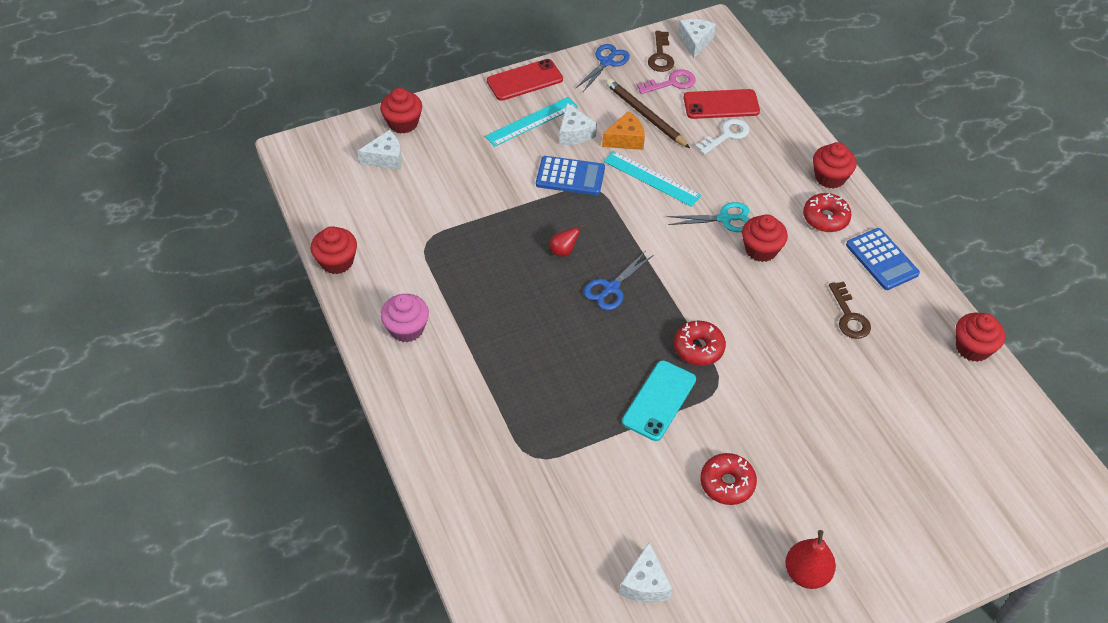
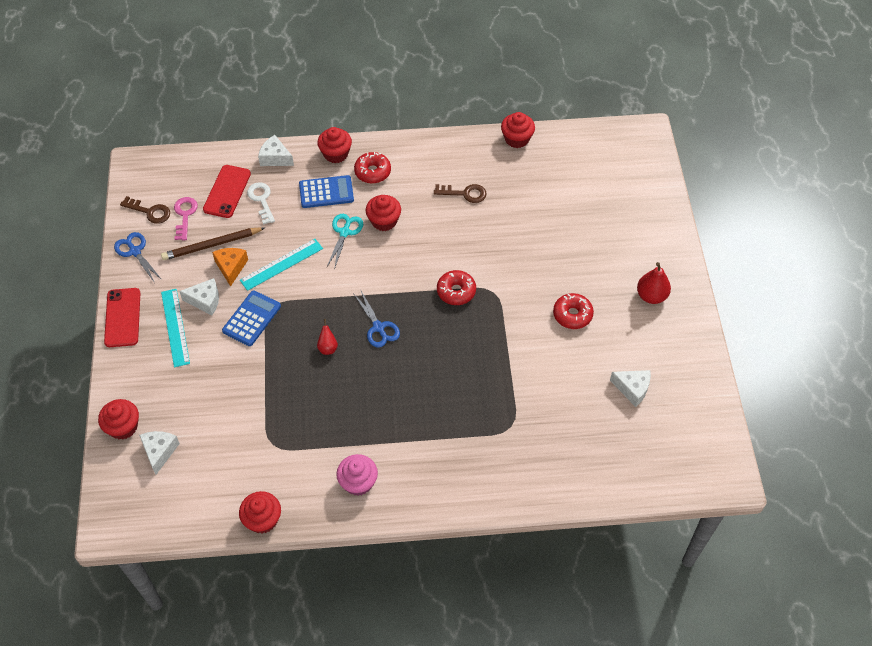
camera: 70 degrees left, 5 degrees up
(659, 400) = (492, 331): turquoise phone -> none
(695, 42) = (147, 183): white cheese -> white cheese (275, 158)
(881, 259) = (424, 155): blue calculator -> blue calculator (326, 192)

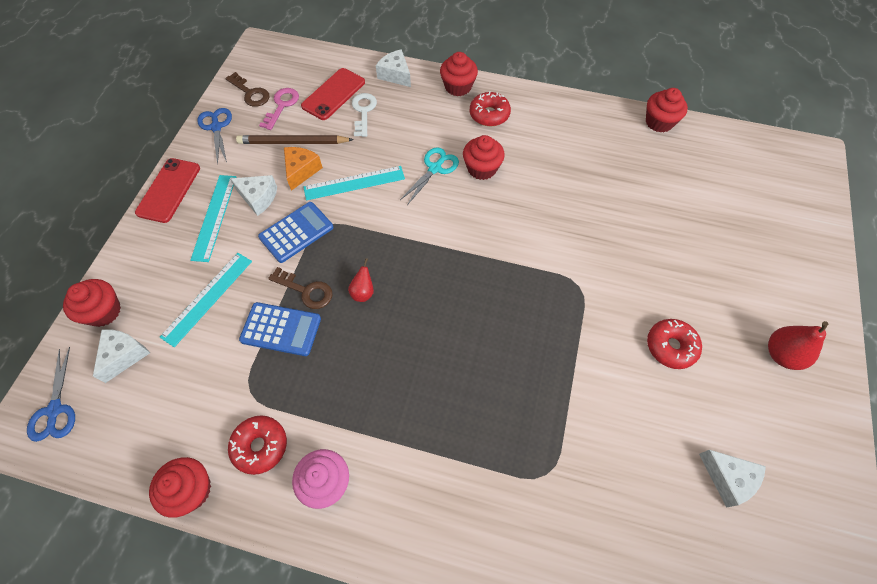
camera: 20 degrees right, 5 degrees up
(204, 390) = (208, 298): none -> turquoise ruler
(326, 192) = (432, 122): blue calculator -> blue calculator (281, 329)
(378, 327) = (430, 287): blue scissors -> blue scissors (55, 410)
(456, 291) = (535, 272): red donut -> red donut (260, 446)
(464, 193) = (582, 164): brown key -> brown key (306, 290)

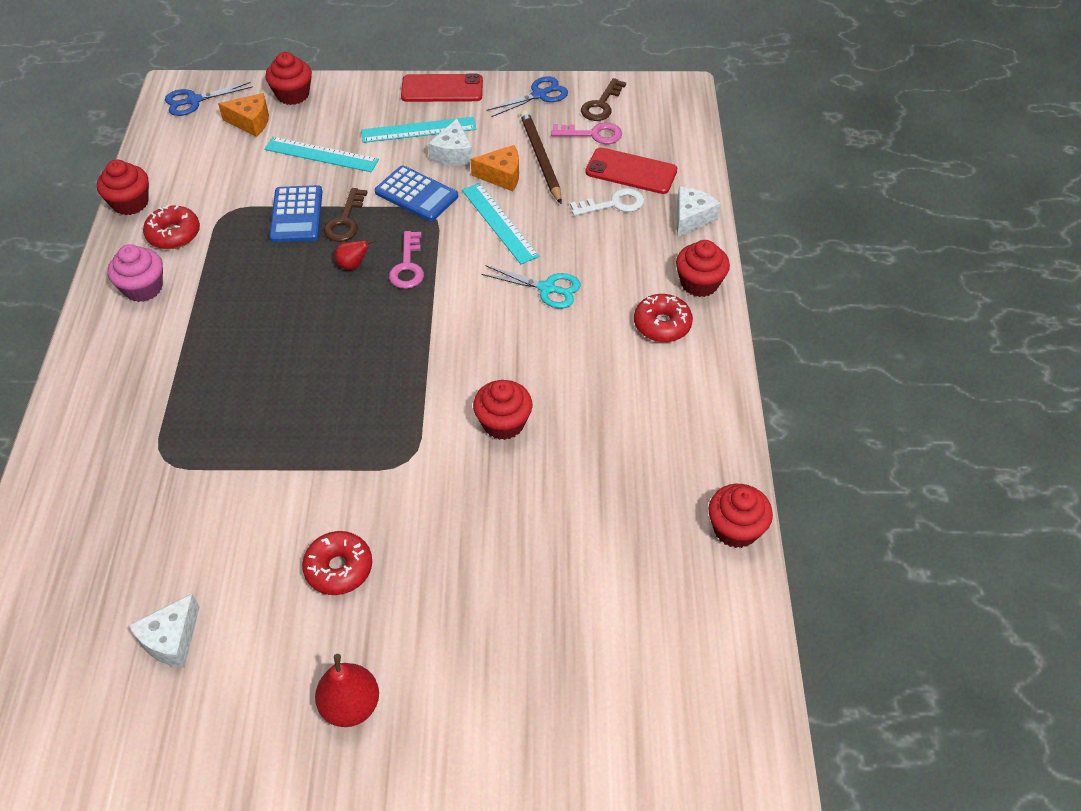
camera: 75 degrees right, 10 degrees down
(124, 355) = (251, 122): white cheese -> orange cheese
(379, 253) = (408, 266): none -> pink key
(482, 168) = (563, 333): red cupcake -> red cupcake (503, 423)

